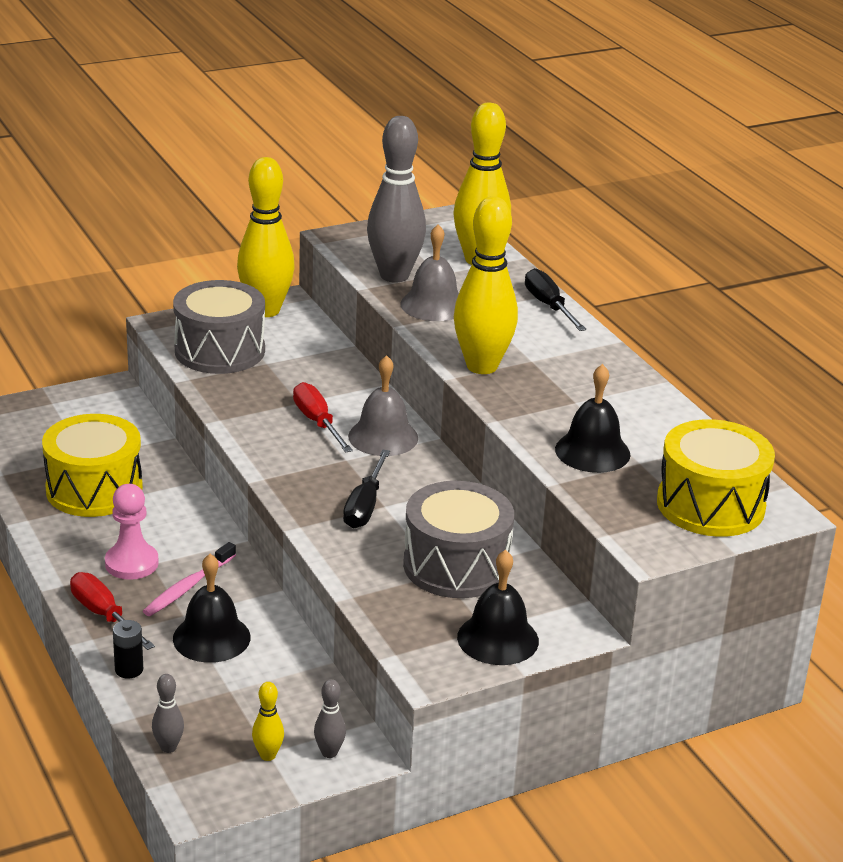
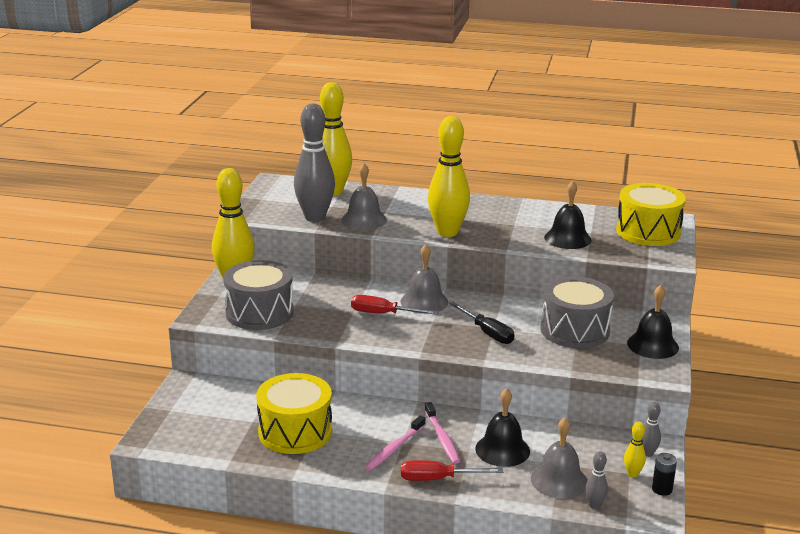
camera: 50 degrees left, 5 degrees down
(129, 669) = (504, 491): black battery -> black battery (662, 489)
(131, 563) = (394, 448): pink pawn -> pink toothbrush
(192, 702) = (559, 480): none -> grey bell
(548, 306) = (409, 194): black screwdriver -> none

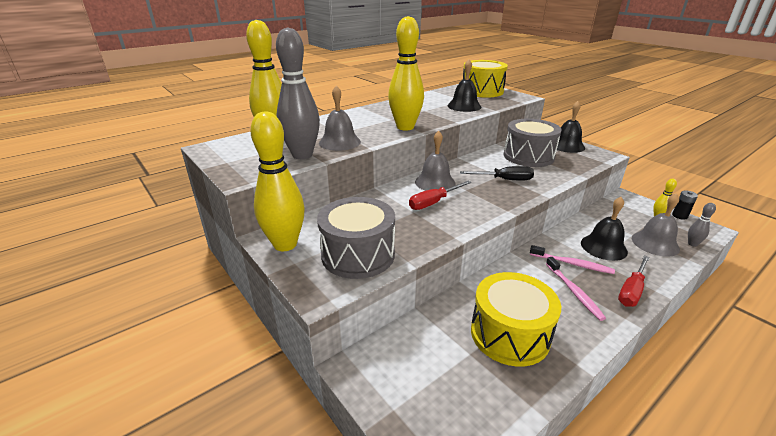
camera: 50 degrees left, 5 degrees up
(648, 453) = (635, 203): grey bowling pin -> none

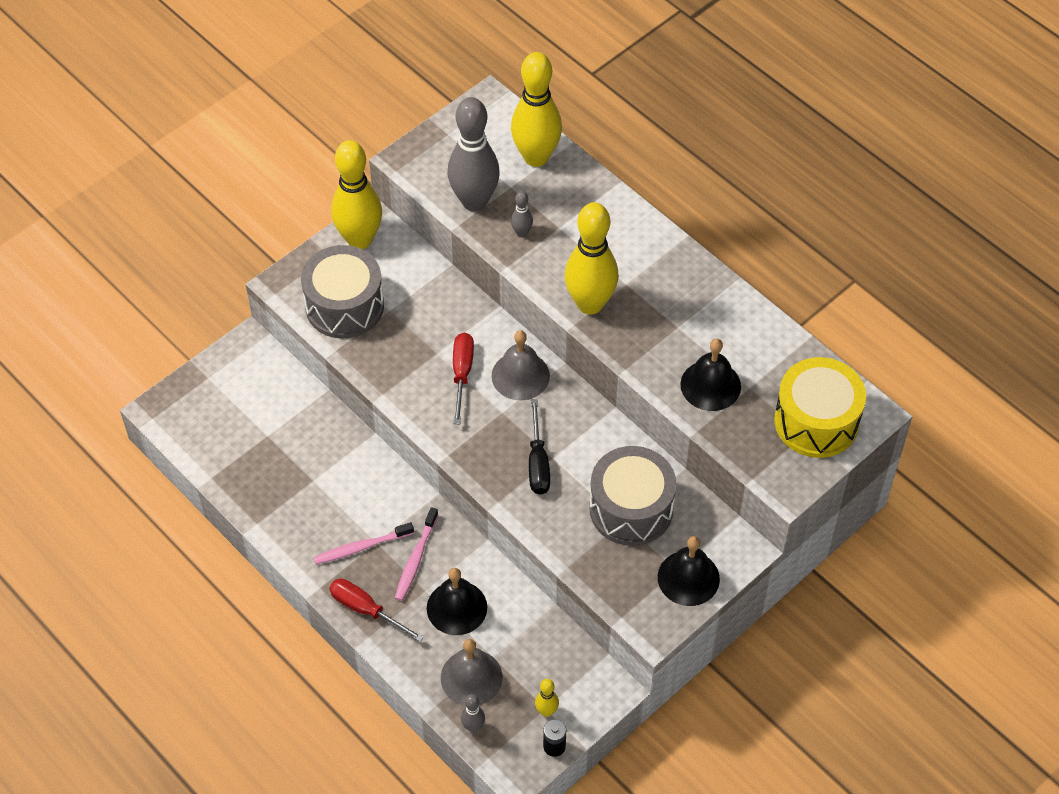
camera: 85 degrees right, 25 degrees up
(339, 142) = (521, 233): grey bell -> grey bowling pin
(434, 202) = (462, 374): red screwdriver -> red screwdriver turned 45 degrees clockwise
(509, 334) = (293, 472): yellow drum -> none

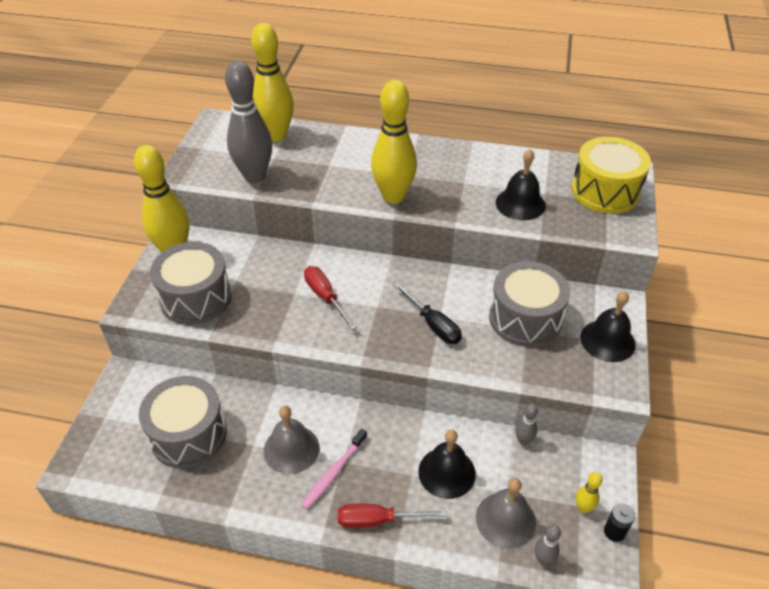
camera: 35 degrees left, 10 degrees down
(266, 437) = (188, 434): none -> grey drum
(415, 559) = (384, 455): pink toothbrush -> none
(520, 375) = (368, 277): grey bell -> grey bell (291, 449)
(521, 233) = (306, 179): grey bowling pin -> grey bowling pin (523, 440)

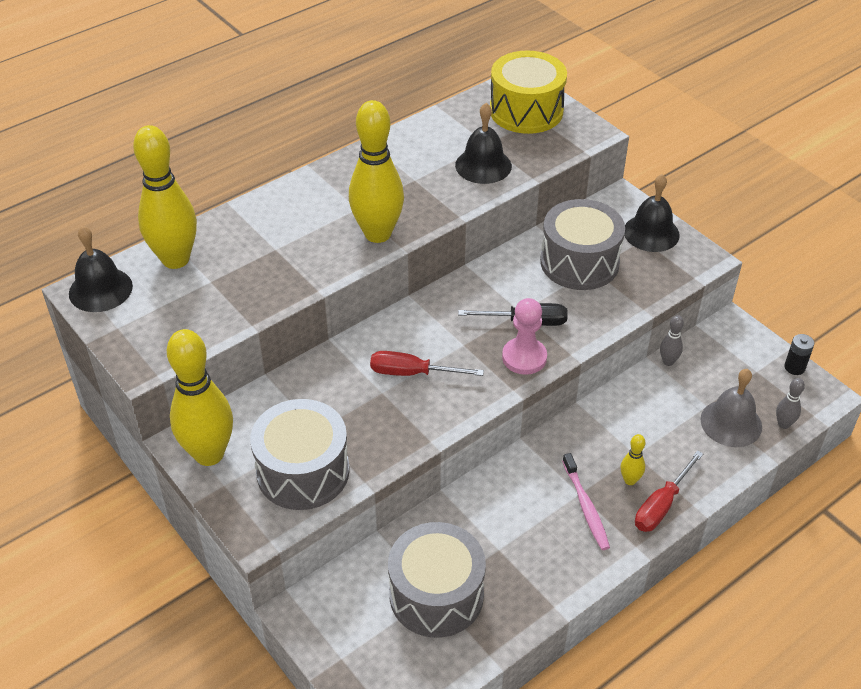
camera: 50 degrees left, 0 degrees up
(254, 176) = (222, 310): grey bowling pin -> none
(291, 449) = (530, 522): grey bell -> none
(398, 343) = (524, 357): none -> pink pawn
(446, 472) = (655, 430): black bell -> black bell (100, 289)
(583, 508) = (760, 370): yellow bowling pin -> yellow bowling pin (630, 480)

